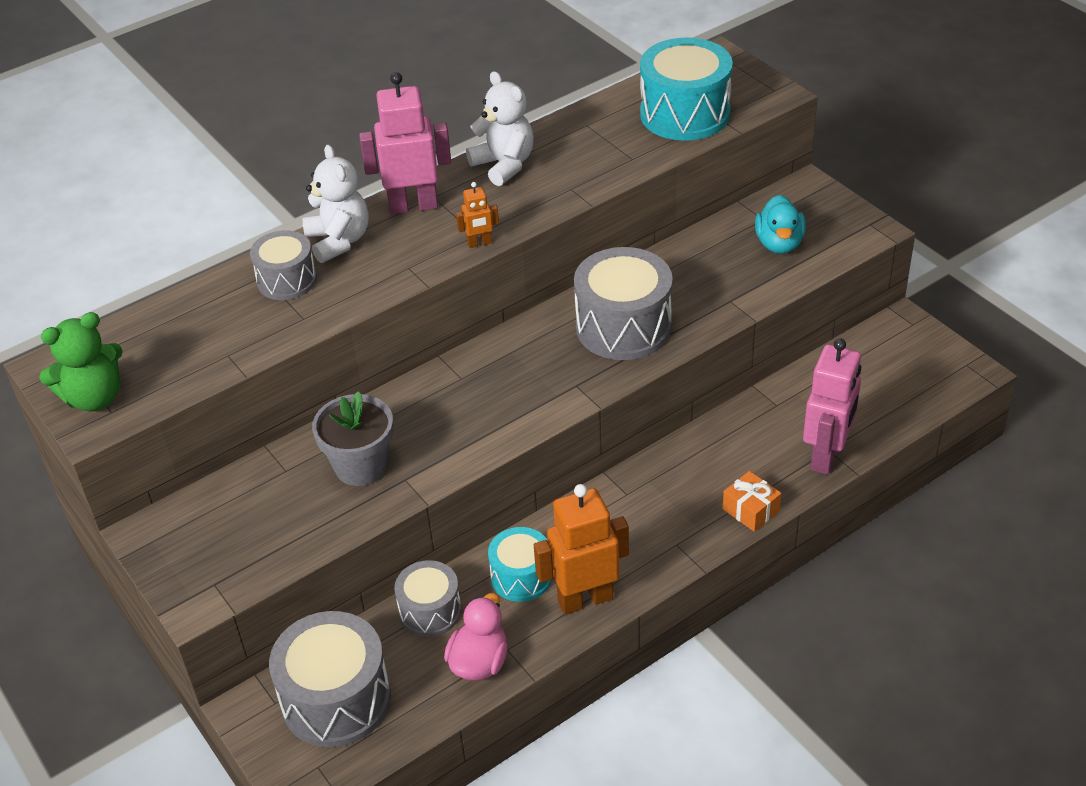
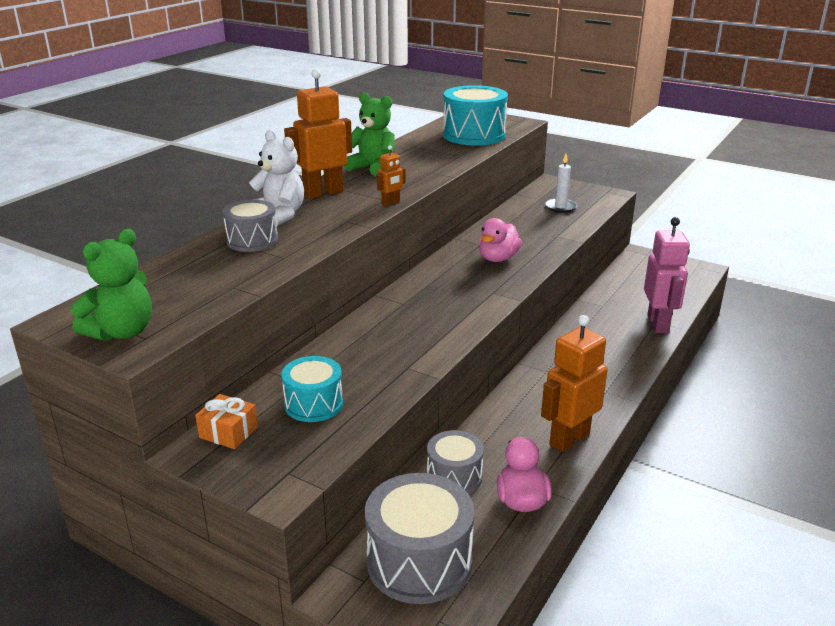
camera: 25 degrees left, 15 degrees down
(361, 466) = (364, 367): grey flower pot -> none
(413, 206) = (323, 193): pink robot -> orange robot
(504, 165) = (373, 168): white teddy bear -> green teddy bear
(521, 577) = (509, 437): turquoise drum -> turquoise drum (314, 404)
(623, 327) = (498, 258): grey drum -> pink duck
(751, 510) = (637, 361): orange gift -> orange gift (228, 432)
(779, 243) = (560, 207): turquoise duck -> white candle

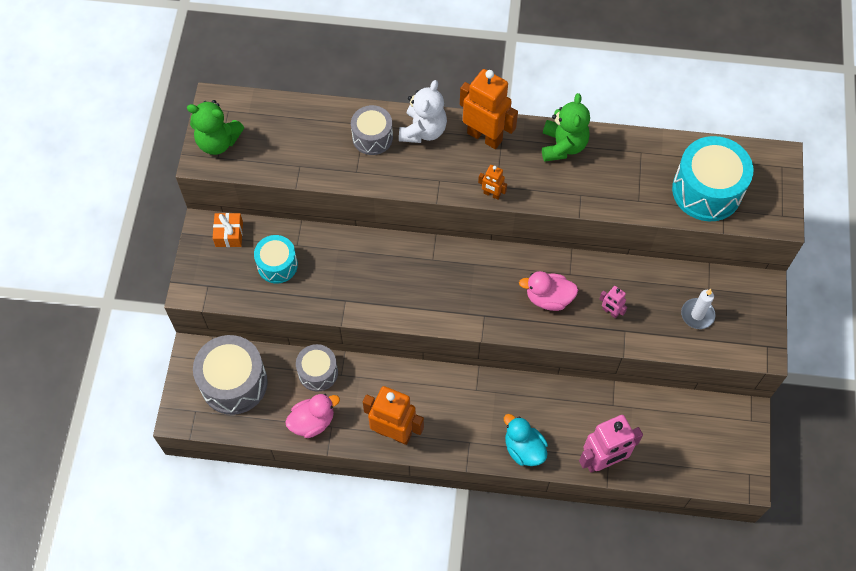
camera: 65 degrees right, 35 degrees up
(533, 237) = (610, 312): none -> pink robot
(627, 361) = (524, 449): none -> turquoise duck

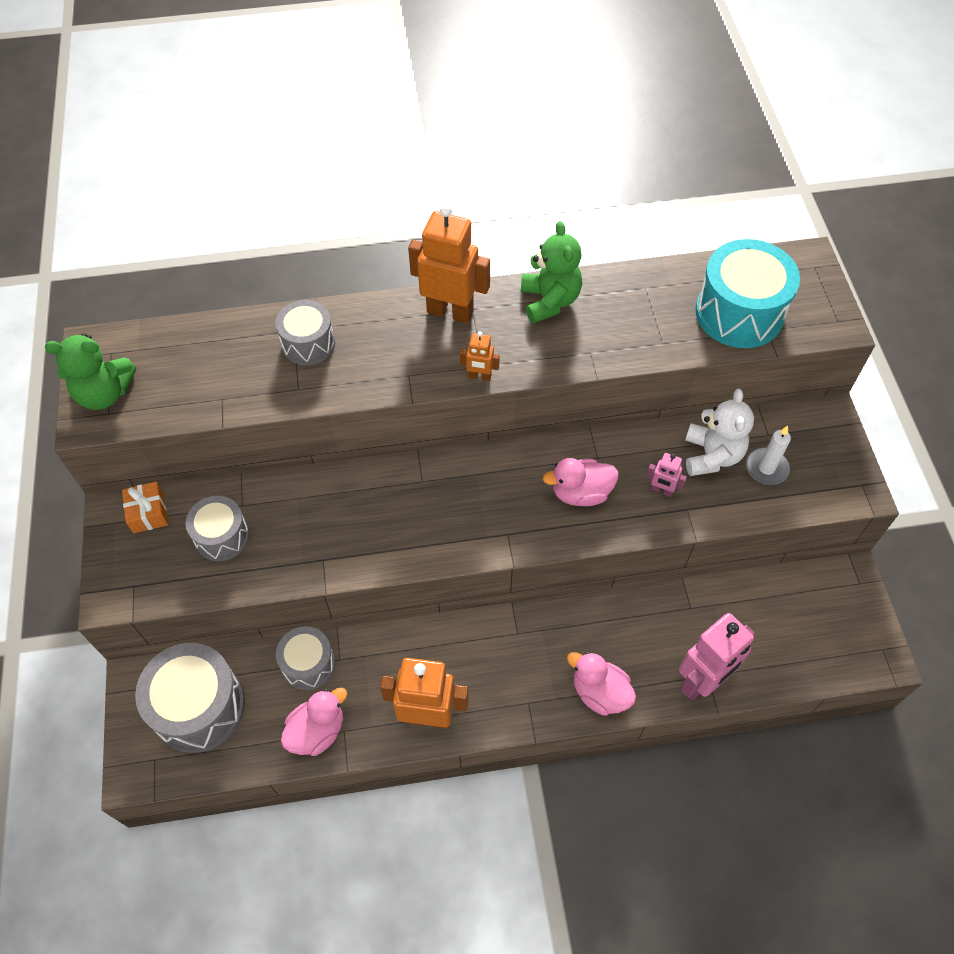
camera: 15 degrees left, 5 degrees down
(277, 265) = (222, 536): turquoise drum -> grey drum
(423, 130) = (371, 321): white teddy bear -> white teddy bear (711, 455)
(524, 449) = (599, 692): turquoise duck -> pink duck

